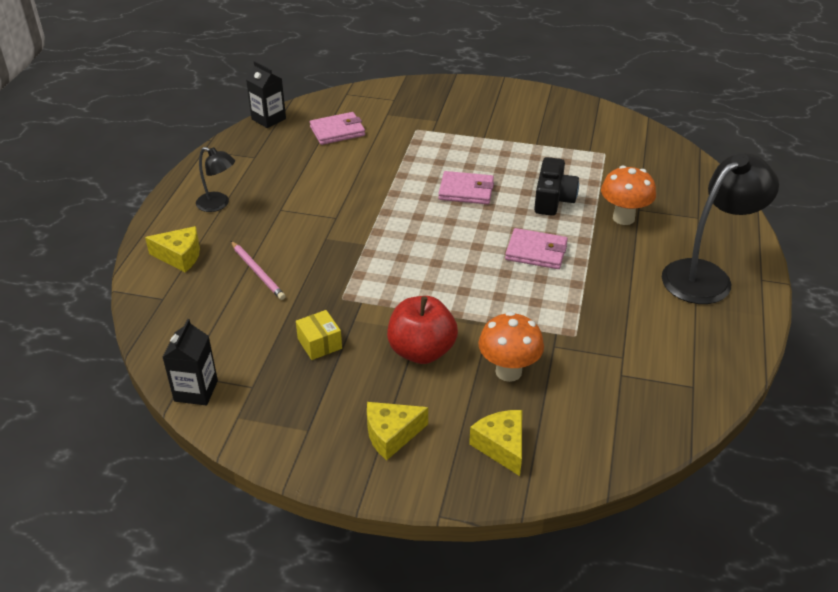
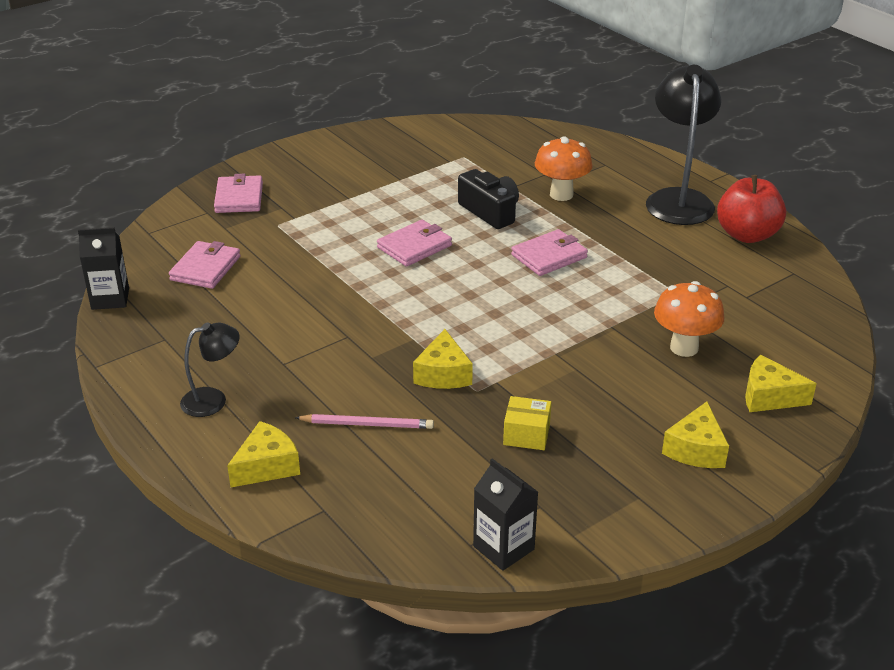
camera: 50 degrees left, 5 degrees down
(342, 275) = (443, 374): none -> yellow cheese
(421, 351) = (606, 380): red apple -> red apple (747, 235)
(424, 101) = (239, 198): none -> pink wallet

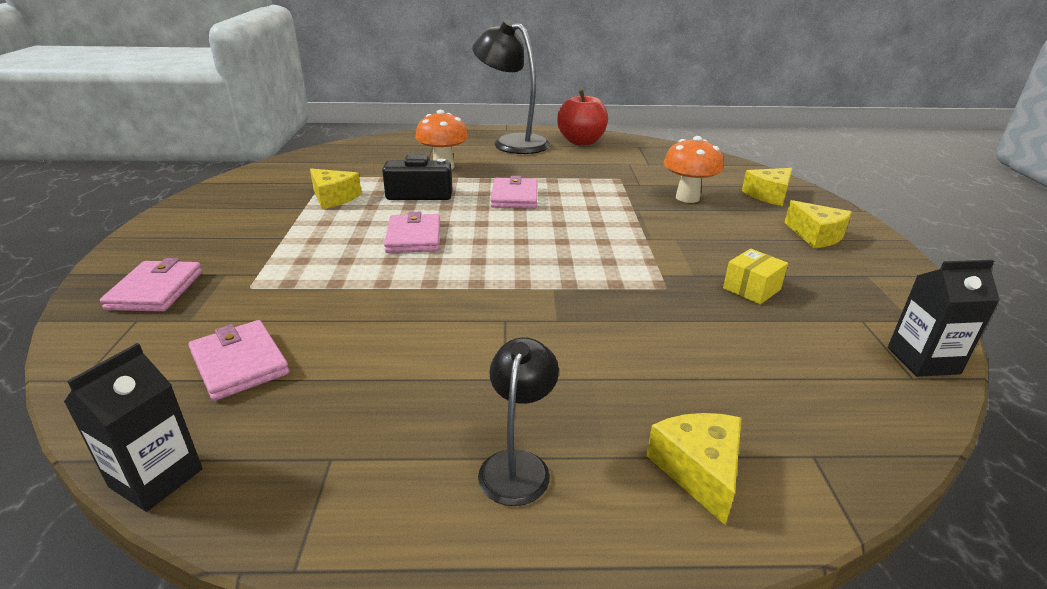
camera: 55 degrees left, 5 degrees down
(239, 198) = (155, 290): pink wallet -> pink wallet turned 60 degrees clockwise
(367, 424) = (670, 365): pink pencil -> none
(443, 374) = (625, 294): yellow cheese -> yellow cheese (334, 198)

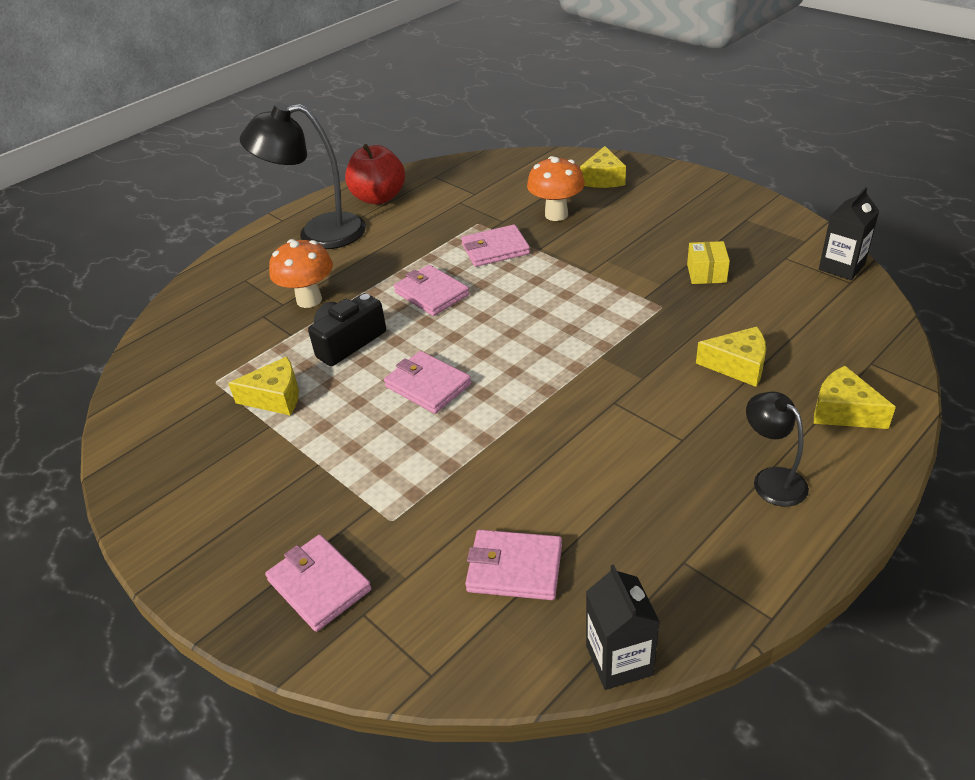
camera: 40 degrees left, 10 degrees up
(603, 195) = (495, 249): none -> pink wallet
(816, 235) = (680, 202): yellow cheese -> yellow cheese (738, 365)

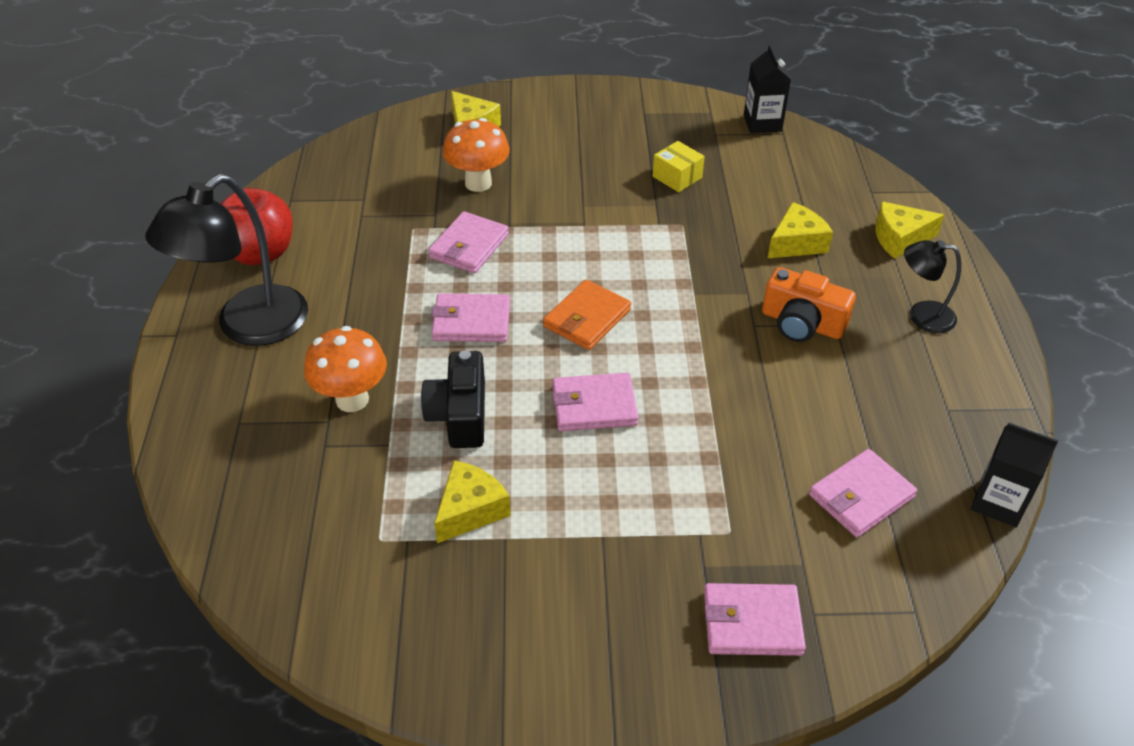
camera: 50 degrees left, 5 degrees up
(503, 331) = (587, 318): none -> orange wallet
(654, 423) = (802, 323): none -> orange camera

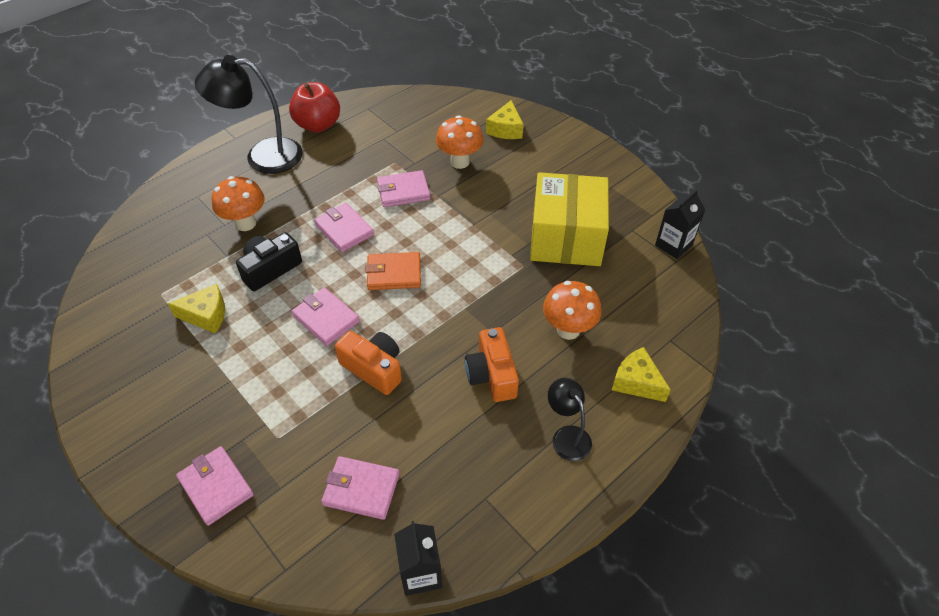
camera: 50 degrees right, 5 degrees up
(677, 177) = (566, 237): yellow box -> yellow box, size x2.49
(707, 404) = (374, 368): none -> orange camera
(796, 243) = (568, 330): yellow cheese -> orange mushroom

